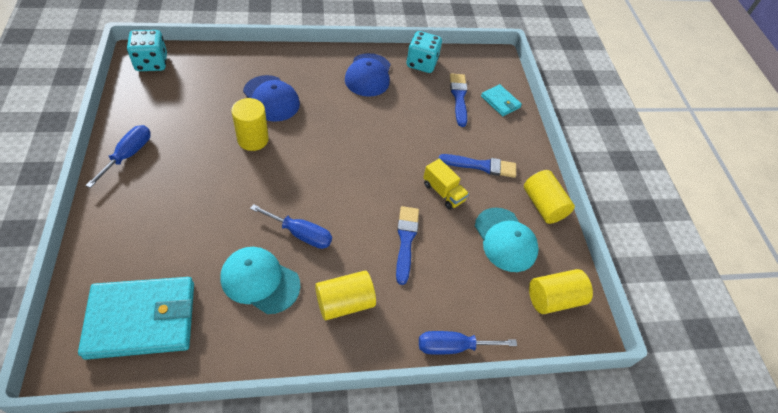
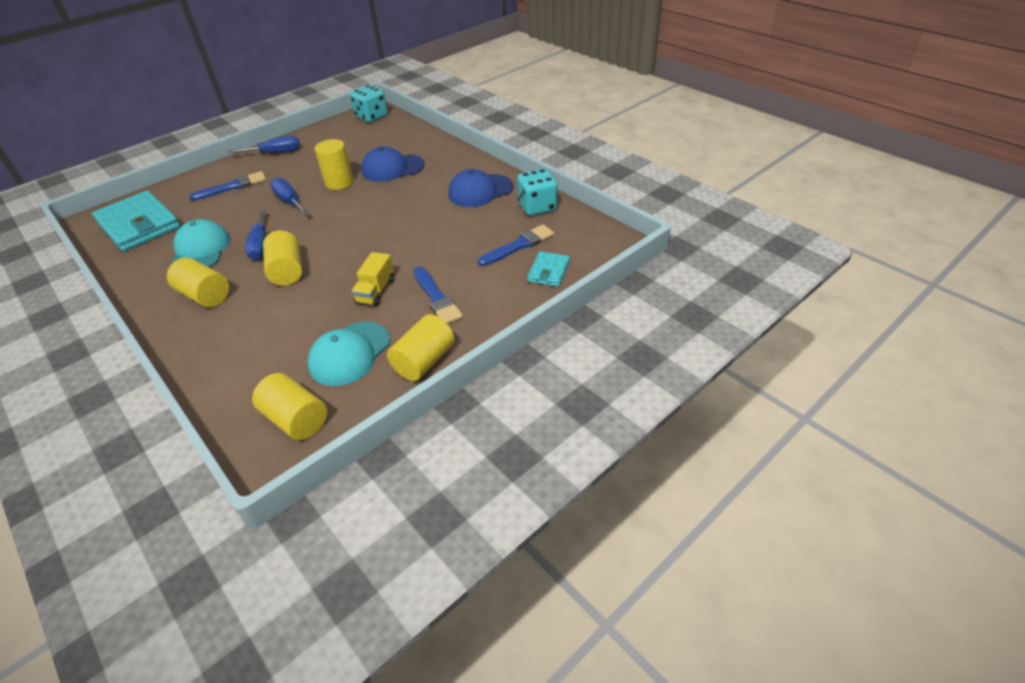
camera: 65 degrees right, 10 degrees down
(271, 98) = (392, 168): blue cap -> blue cap turned 60 degrees clockwise
(363, 232) = (287, 271): none -> yellow cylinder
(406, 240) = (296, 296): blue brush -> blue brush (233, 187)
(453, 346) = (193, 373): blue screwdriver -> blue screwdriver (289, 201)

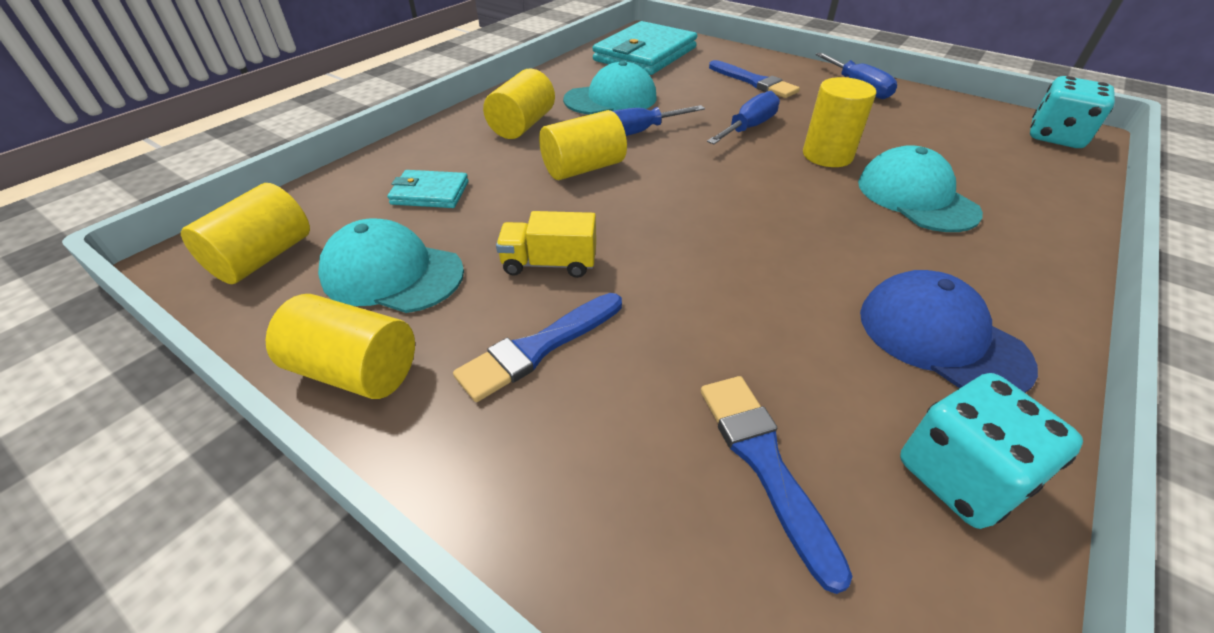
camera: 75 degrees right, 0 degrees up
(392, 168) = (916, 197): blue cap -> turquoise cap
(519, 245) = (764, 462): blue brush -> blue brush turned 150 degrees counterclockwise
(548, 271) = (677, 561): turquoise wallet -> turquoise wallet (430, 193)

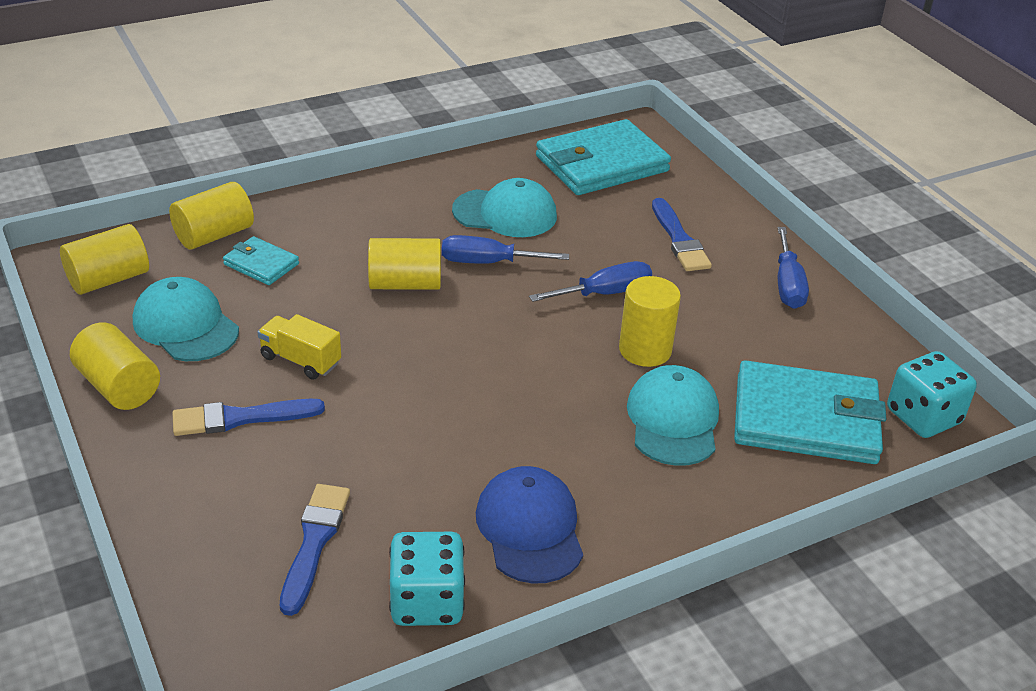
camera: 25 degrees right, 5 degrees down
(522, 125) = (393, 218): yellow cylinder -> yellow cylinder (214, 235)
(995, 164) = (805, 419): none -> turquoise wallet

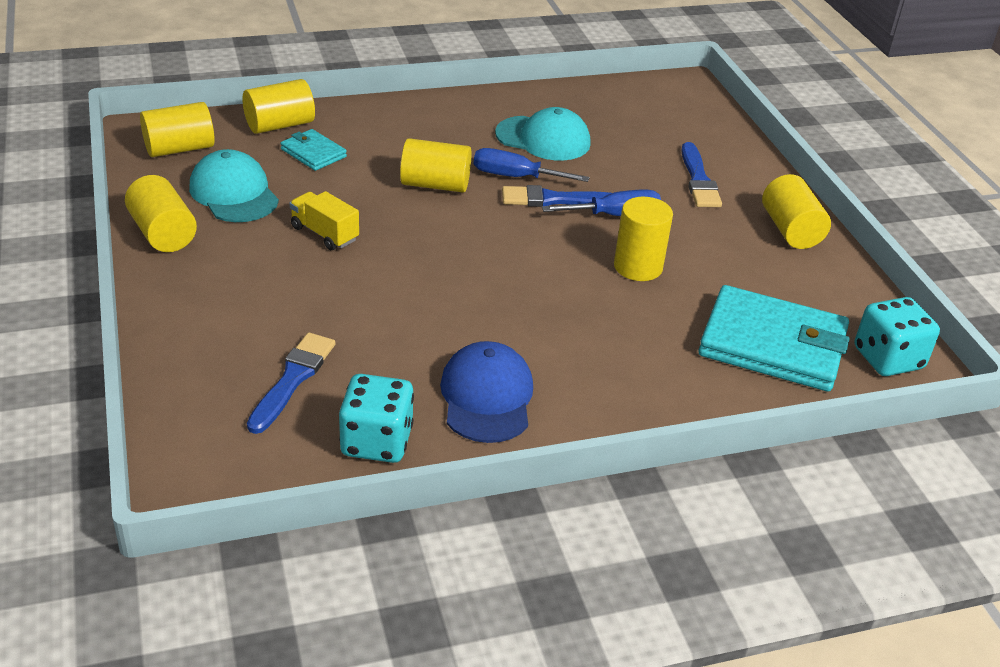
camera: 10 degrees right, 0 degrees up
(240, 418) = (259, 272): blue brush -> blue brush (554, 200)
(601, 164) = (645, 108): turquoise wallet -> none
(673, 420) = (646, 328): turquoise cap -> none
(787, 285) = (790, 230): blue screwdriver -> yellow cylinder

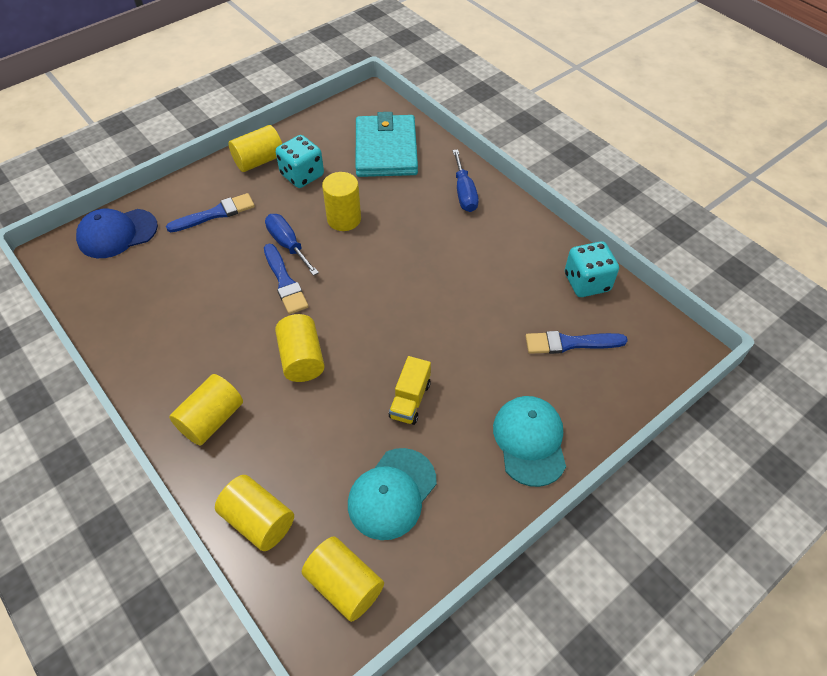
camera: 110 degrees left, 15 degrees up
(163, 233) = (478, 512): yellow cylinder -> yellow cylinder (211, 419)
(313, 153) = (296, 466): turquoise wallet -> none
(487, 397) = (516, 249): blue cap -> blue cap (117, 233)
(515, 177) = (263, 314): blue screwdriver -> blue screwdriver (464, 193)
(543, 139) = (194, 315): turquoise cap -> turquoise cap (530, 441)
(888, 359) = (369, 109): turquoise dice -> turquoise dice (302, 175)

